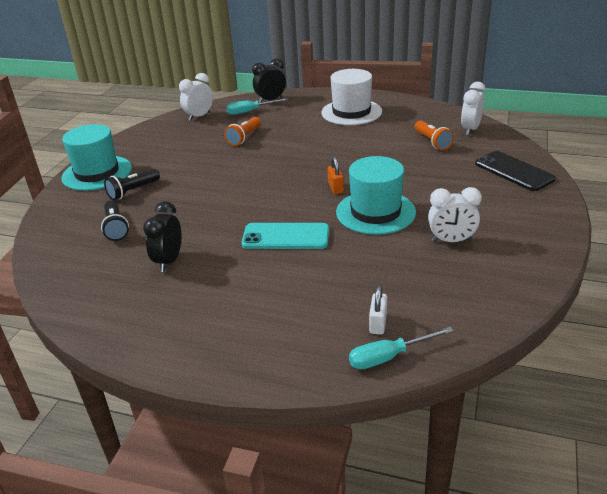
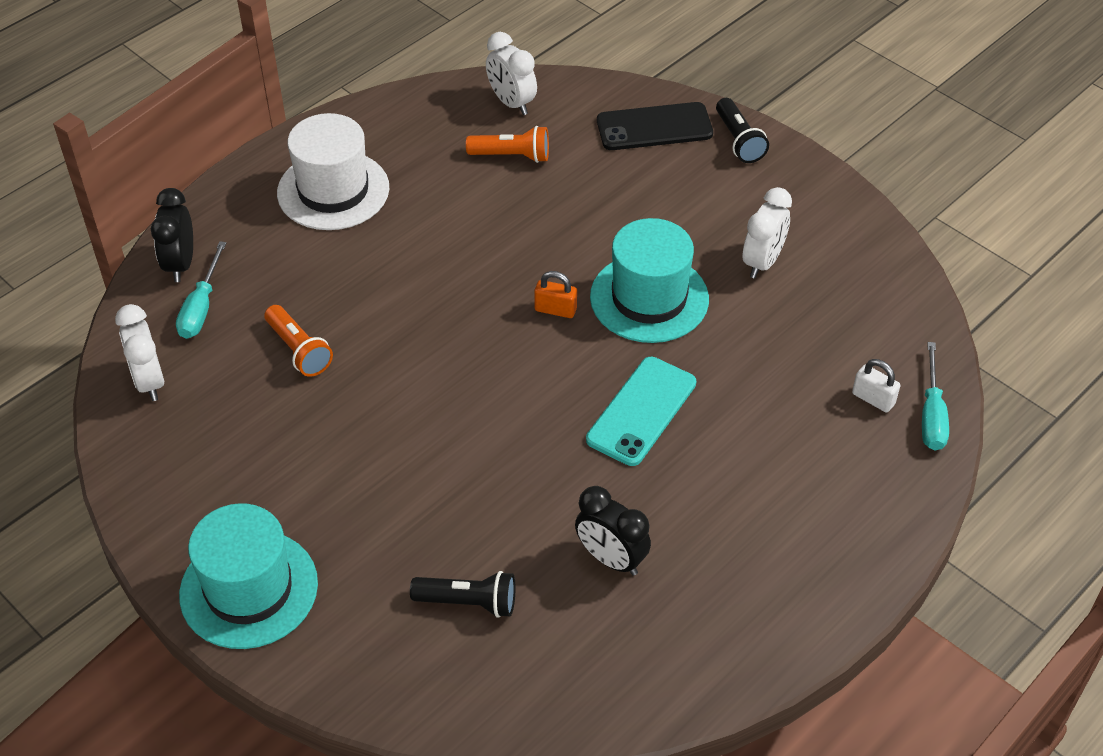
camera: 65 degrees left, 15 degrees up
(133, 191) = (363, 552): black flashlight -> black flashlight (738, 141)

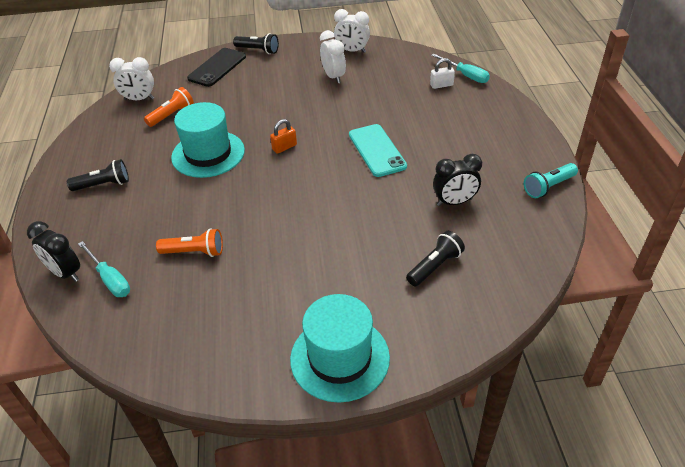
camera: 50 degrees left, 5 degrees down
(149, 381) = (134, 331): white clock -> white clock (352, 51)
(333, 190) = (103, 185): white hat -> black flashlight
(649, 298) = (313, 116): turquoise hat -> turquoise hat (208, 154)
(745, 656) = (548, 187): none -> turquoise flashlight

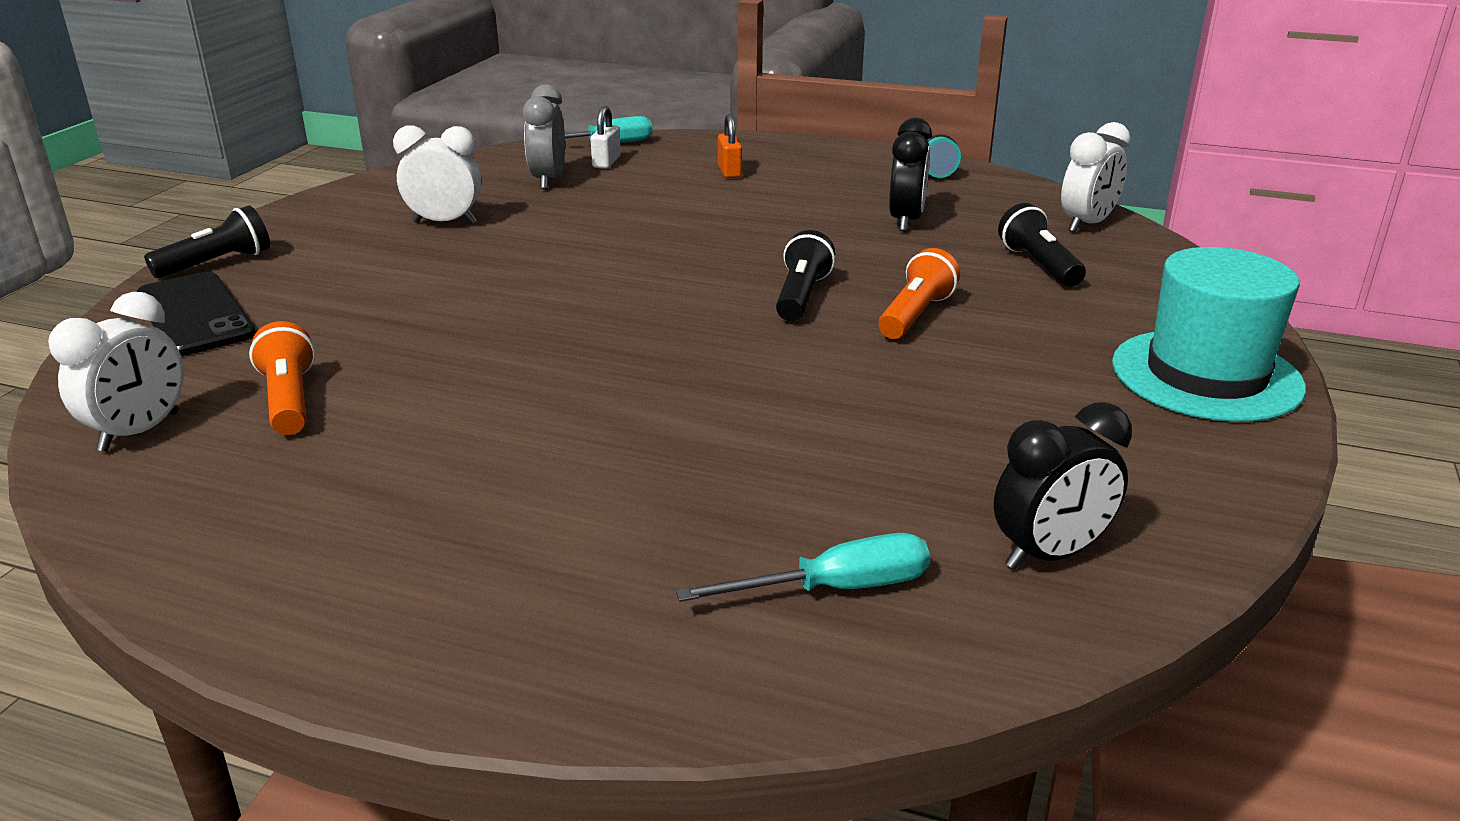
camera: 65 degrees left, 15 degrees down
(65, 273) = (753, 661): black clock -> black clock (1050, 554)
(103, 185) = (444, 544): black flashlight -> black flashlight (801, 296)
(194, 252) = (832, 459): orange flashlight -> orange flashlight (915, 315)
(208, 154) = (511, 384): turquoise hat -> none
(284, 147) = (600, 306): orange padlock -> orange padlock (729, 171)
(352, 51) = (390, 192): white clock -> white clock (1087, 224)
(377, 150) = (714, 239): turquoise phone -> none
(403, 80) = (548, 180): none -> grey clock

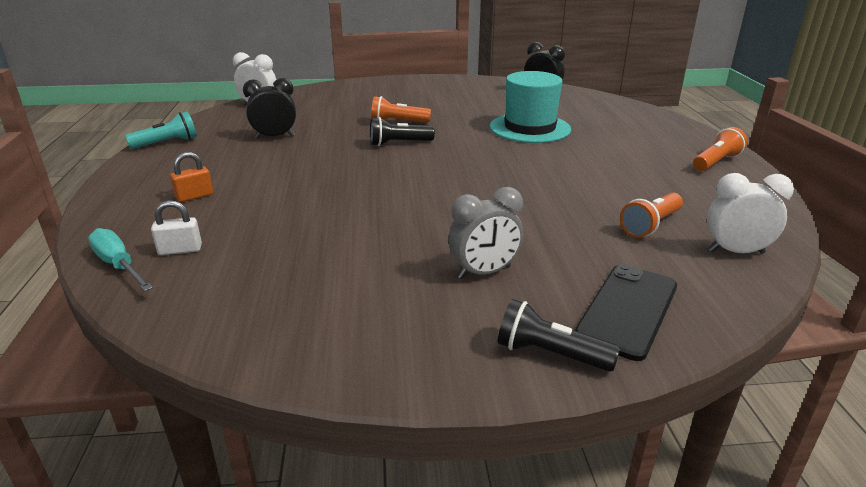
camera: 115 degrees left, 0 degrees up
(355, 603) = (716, 162): none -> orange flashlight
(445, 222) = (372, 275): white clock -> none
(548, 180) = (242, 262): grey clock -> grey clock (484, 272)
(835, 588) = (596, 110): turquoise screwdriver -> none
(1039, 265) = (320, 109): black flashlight -> none
(1206, 375) = (406, 84): turquoise hat -> turquoise hat (530, 128)

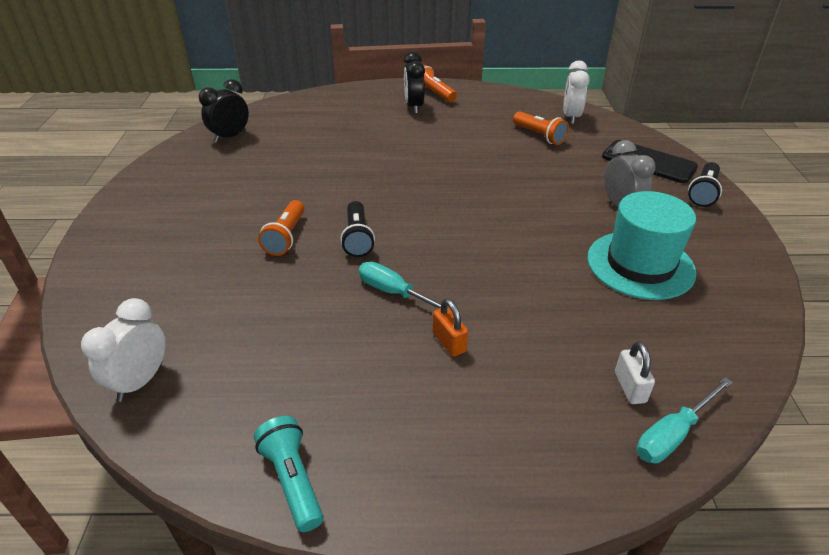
camera: 85 degrees left, 10 degrees up
(194, 196) = (499, 401): orange padlock -> orange padlock (449, 342)
(275, 137) = (304, 346): black clock -> black clock (414, 107)
(325, 159) = (396, 293): none -> turquoise screwdriver
(530, 128) = (336, 156): turquoise hat -> turquoise hat (640, 265)

